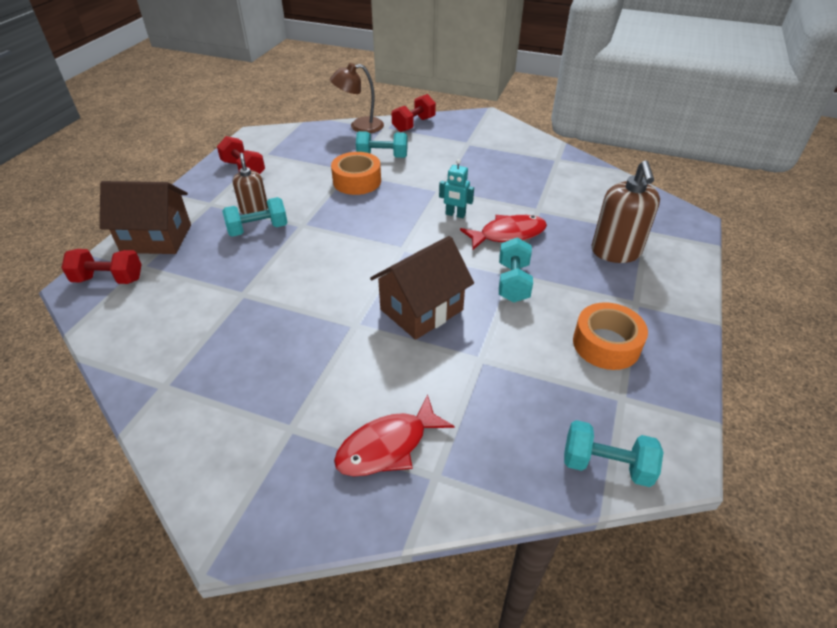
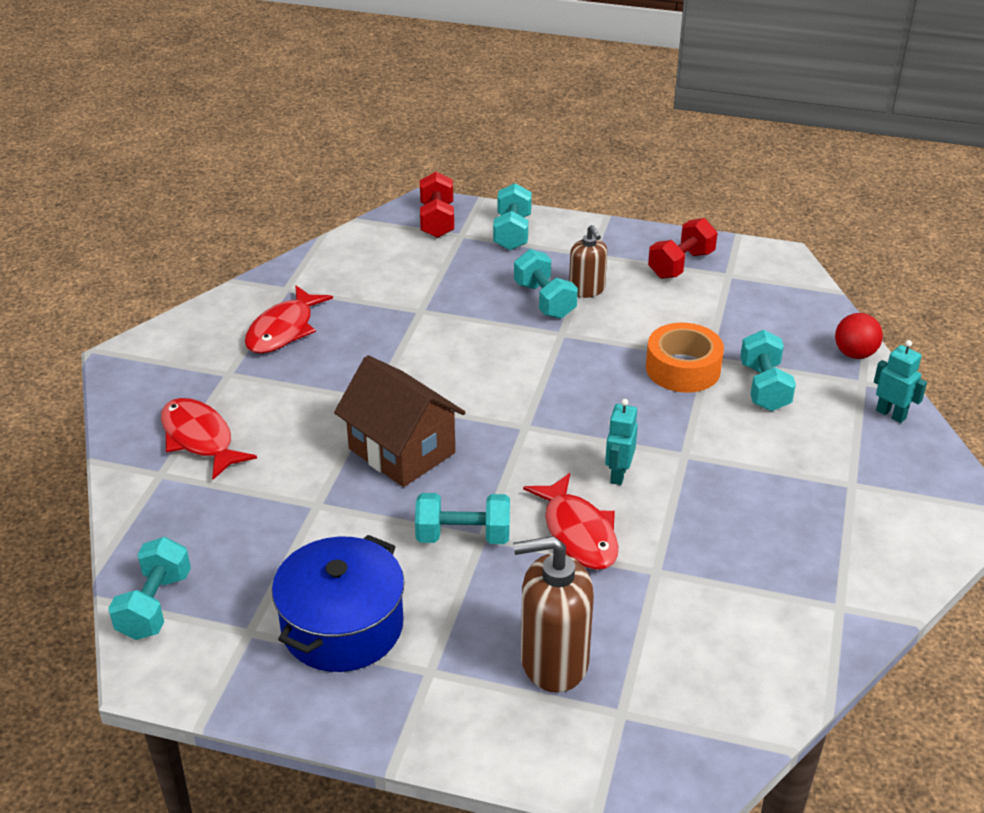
camera: 85 degrees right, 5 degrees down
(156, 238) = (512, 233): brown house -> turquoise dumbbell
(234, 386) = (284, 330): none -> red fish
(254, 209) = (586, 290): brown soap dispenser -> brown soap dispenser turned 90 degrees clockwise
(359, 126) = (854, 354): brown lamp -> red ball
(413, 124) = (891, 414): red dumbbell -> turquoise robot
(606, 344) = (342, 626): orange tape -> blue pot

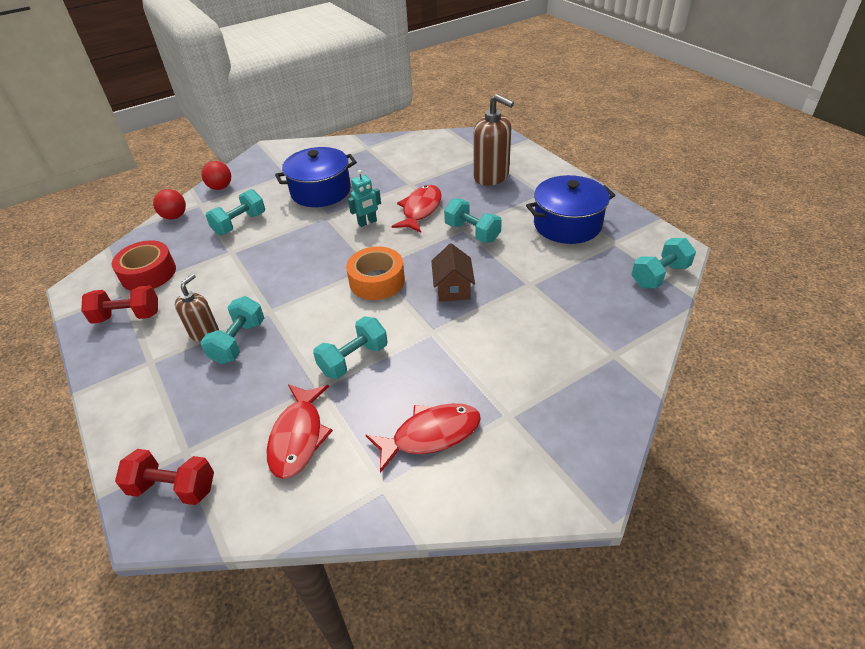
camera: 135 degrees left, 5 degrees up
(200, 439) = (570, 367): red fish -> red fish (298, 437)
(402, 451) = (453, 288): brown house -> brown house, size x0.62
(437, 220) = (173, 488): red dumbbell -> red dumbbell turned 60 degrees clockwise
(512, 233) = (153, 424): turquoise dumbbell -> turquoise dumbbell (353, 359)
(683, 368) = (253, 253): orange tape -> orange tape (377, 281)
(743, 297) = (148, 273): none -> red tape
(757, 484) = (321, 191): none -> blue pot
(891, 414) = (220, 187): turquoise robot -> red ball

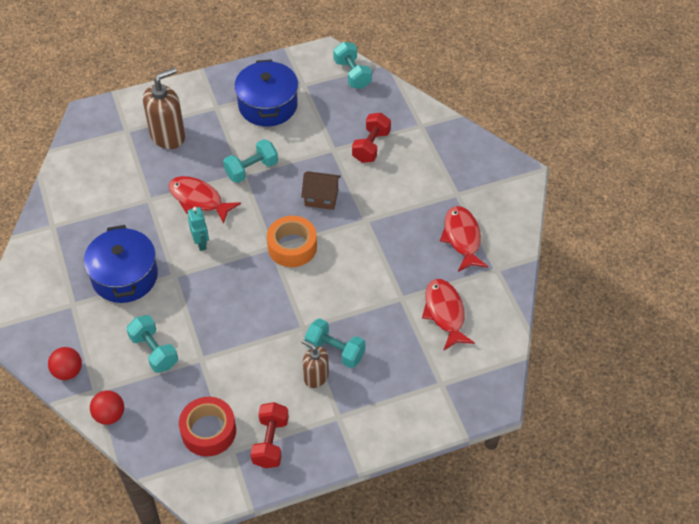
camera: 80 degrees left, 10 degrees up
(173, 488) = (470, 389): red dumbbell -> red dumbbell (371, 146)
(298, 437) = (445, 313): red fish -> red fish turned 120 degrees counterclockwise
(353, 359) = (380, 273): turquoise dumbbell -> none

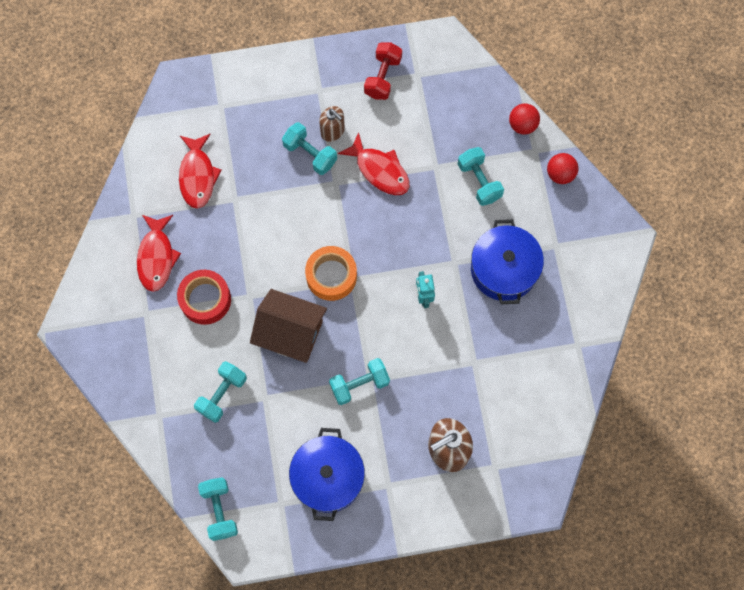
camera: 170 degrees left, 20 degrees up
(199, 199) = (421, 353): red fish -> red fish (380, 170)
(208, 431) = (435, 95): red tape -> red tape (205, 299)
(321, 198) = (290, 333): brown house -> brown house, size x1.62
(371, 146) = (222, 394): red dumbbell -> turquoise dumbbell

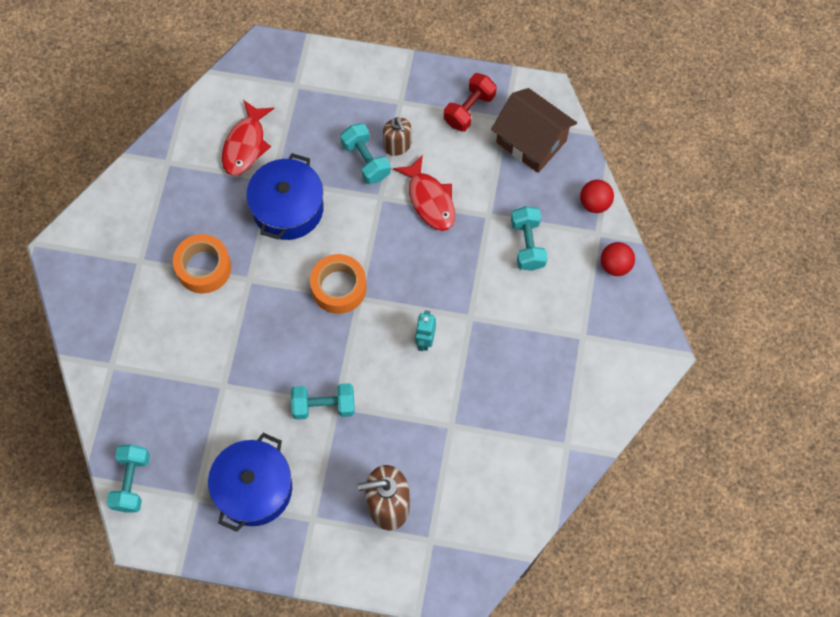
camera: 20 degrees right, 5 degrees down
(156, 257) = (173, 210): red fish -> none
(205, 299) = (204, 268): red tape -> orange tape
(222, 394) = (182, 367): turquoise dumbbell -> none
(290, 333) = (275, 330): brown house -> brown house (531, 141)
(504, 269) = (518, 341): blue pot -> blue pot (288, 208)

